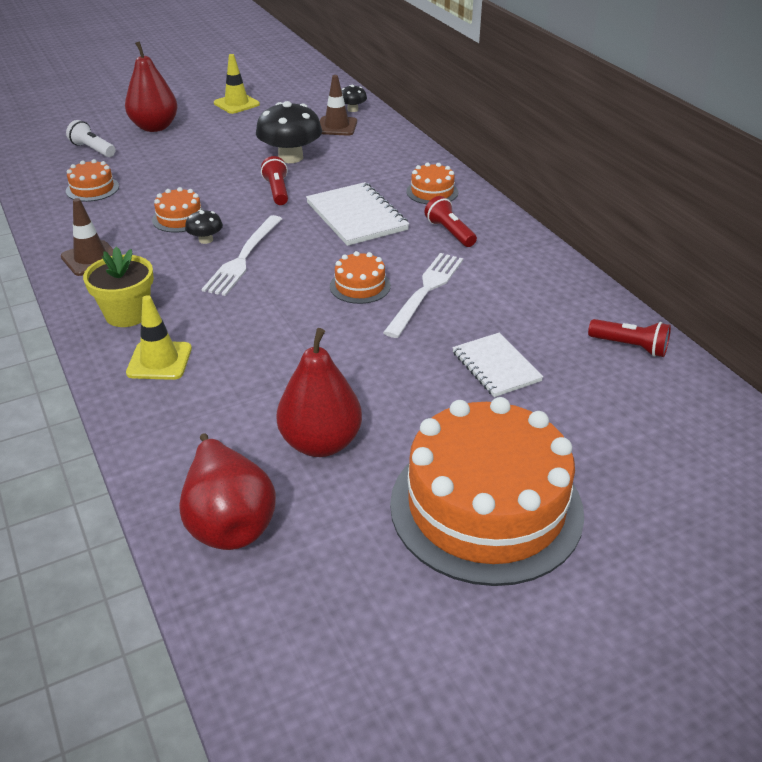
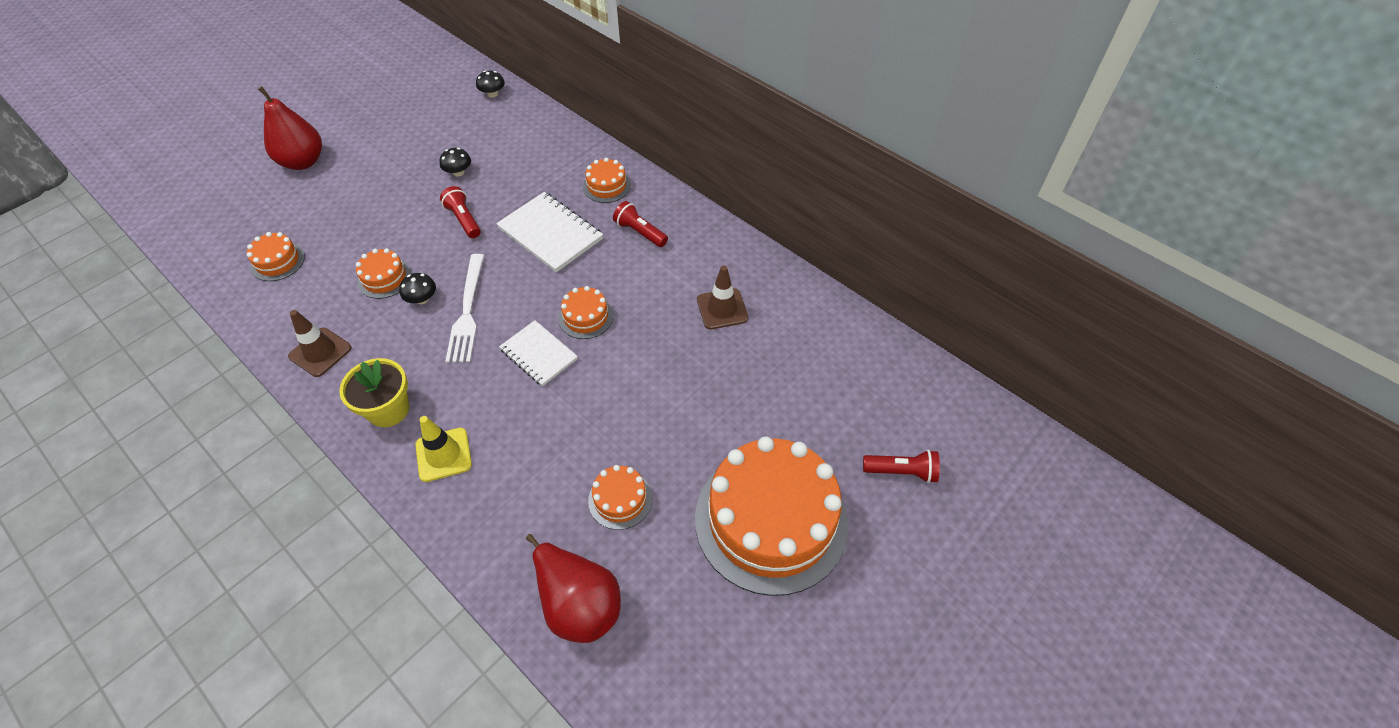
camera: 20 degrees left, 15 degrees up
(93, 149) = (252, 208): white flashlight -> none
(236, 104) = (373, 110): yellow traffic cone -> none
(290, 157) = (458, 172): black mushroom -> black mushroom, size x0.49
(321, 443) = (620, 499): red pear -> orange cake
(336, 126) = (486, 120): brown traffic cone -> brown traffic cone (722, 309)
(425, 291) = (644, 308): white fork -> none
(496, 366) = (730, 375): white notebook -> white notebook (538, 354)
(630, 346) = (826, 323): red flashlight -> red flashlight (901, 471)

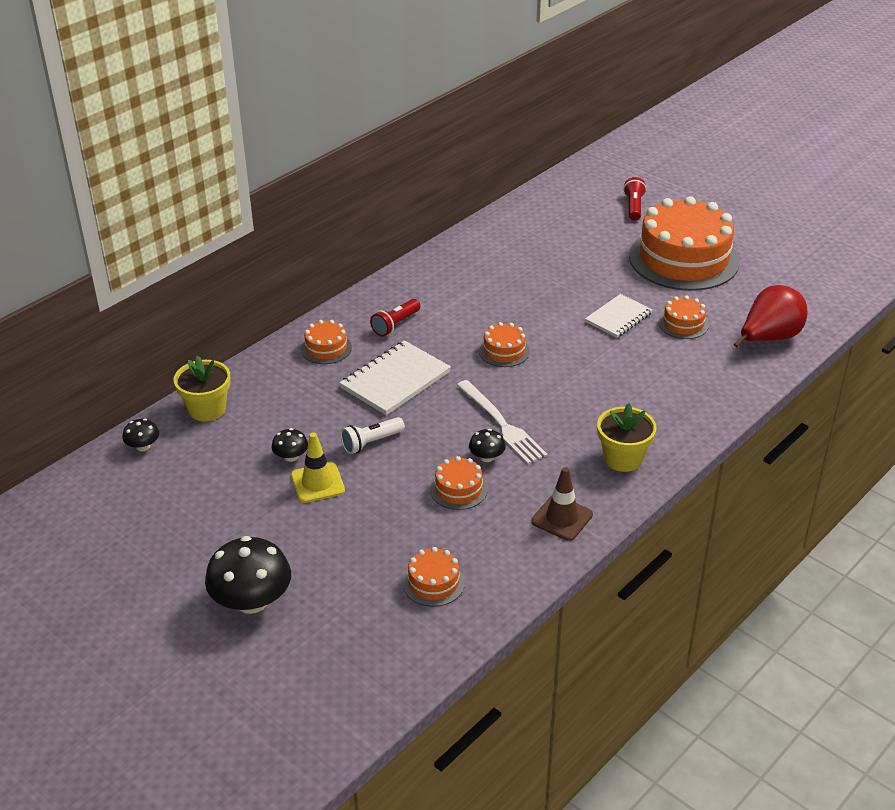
camera: 90 degrees left, 15 degrees down
(303, 162) = (252, 601): red pear -> black mushroom
(443, 455) = (663, 418): yellow traffic cone -> yellow traffic cone (317, 483)
(464, 220) = (371, 442): red flashlight -> white flashlight
(467, 311) = (501, 424): white fork -> white fork turned 60 degrees clockwise
(531, 122) = (207, 409): none -> yellow flower pot
(538, 354) = (550, 375): white notebook -> white notebook (618, 318)
(722, 309) = (490, 279): brown traffic cone -> none

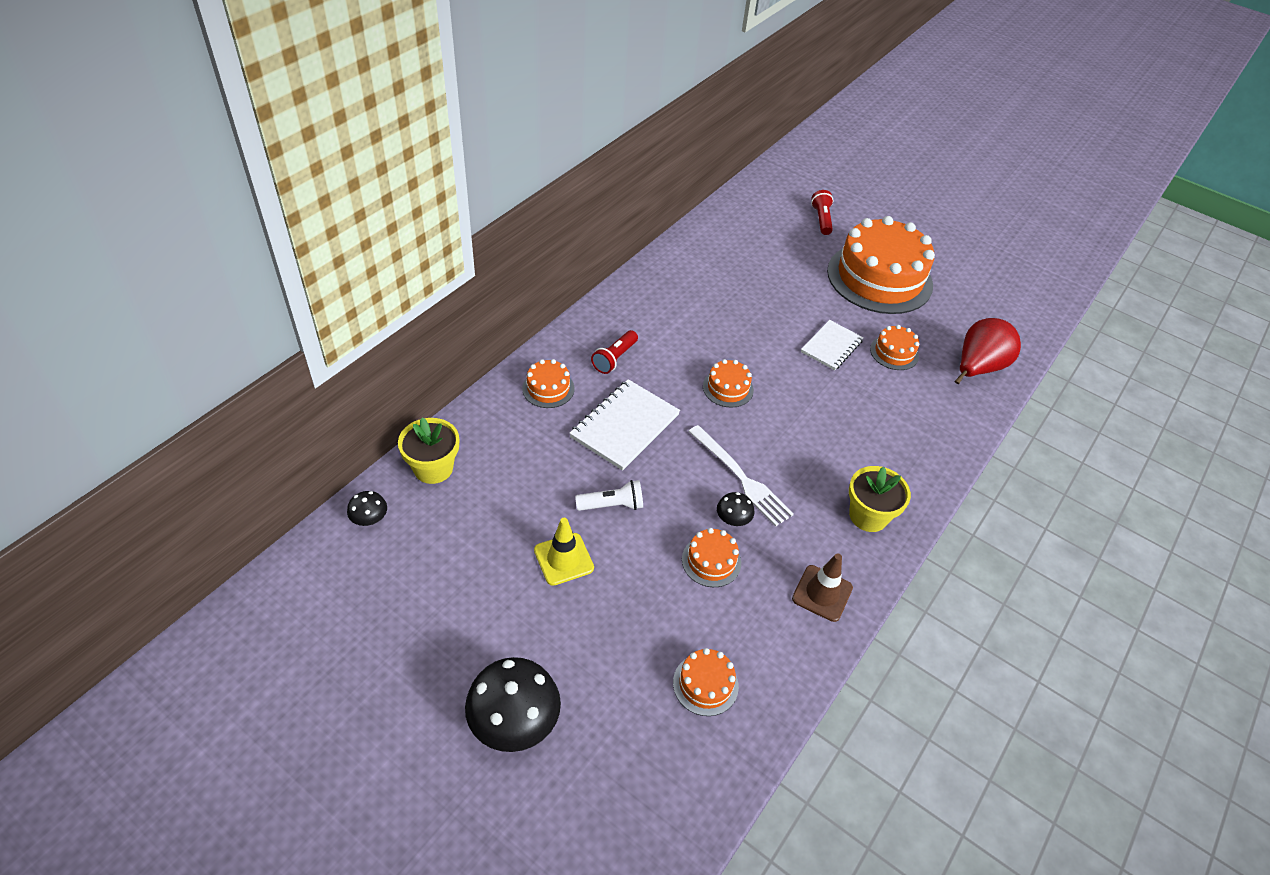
camera: 10 degrees left, 10 degrees up
(291, 457) = (531, 526): black mushroom -> none
(371, 442) = (612, 505): white flashlight -> white flashlight turned 150 degrees counterclockwise

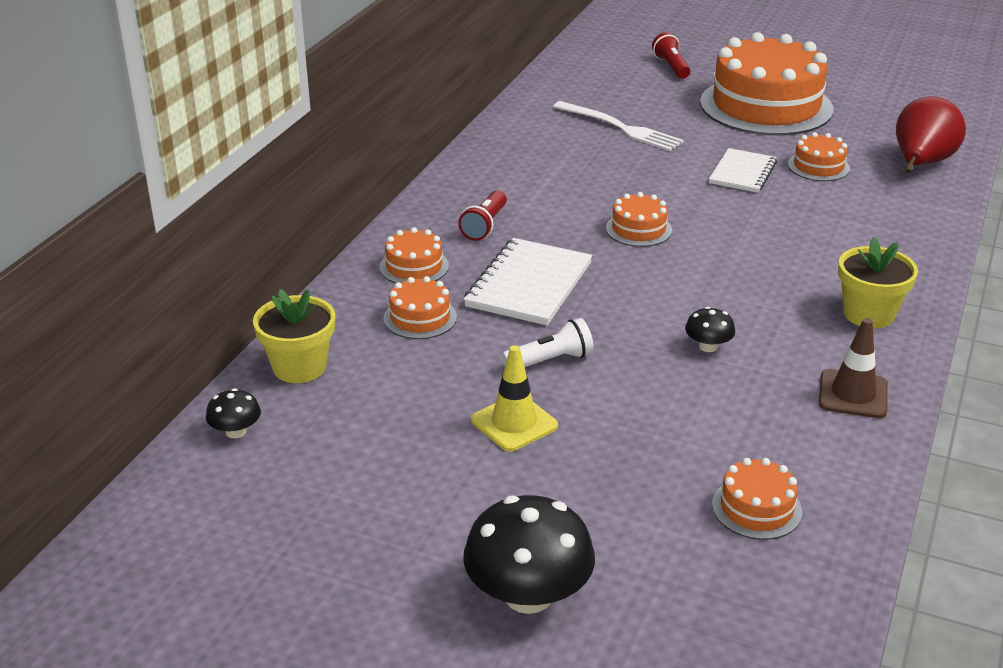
camera: 10 degrees left, 15 degrees down
(711, 561) = (702, 390): orange cake -> orange cake (420, 318)
(740, 477) = (697, 307): white fork -> white fork (620, 128)

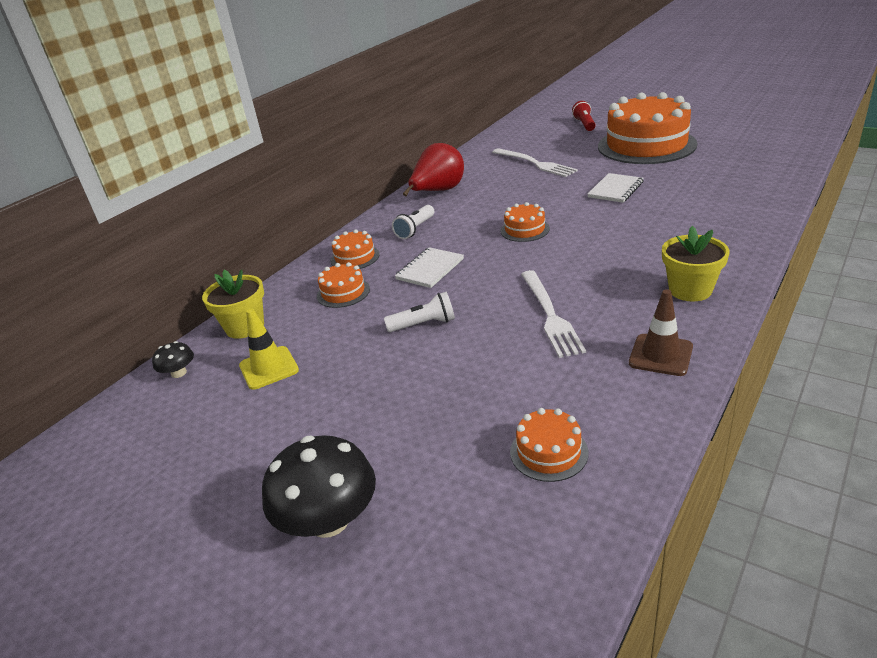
camera: 15 degrees right, 0 degrees up
(485, 226) = (415, 229): red flashlight -> white flashlight
(514, 423) = (377, 372): yellow traffic cone -> yellow traffic cone (269, 368)
(529, 285) = (430, 269): white notebook -> white notebook, size x0.66
(708, 346) = (550, 315): black mushroom -> white fork
(818, 166) = (676, 183): orange cake -> none
(921, 164) = (759, 179): red pear -> red pear (438, 192)

